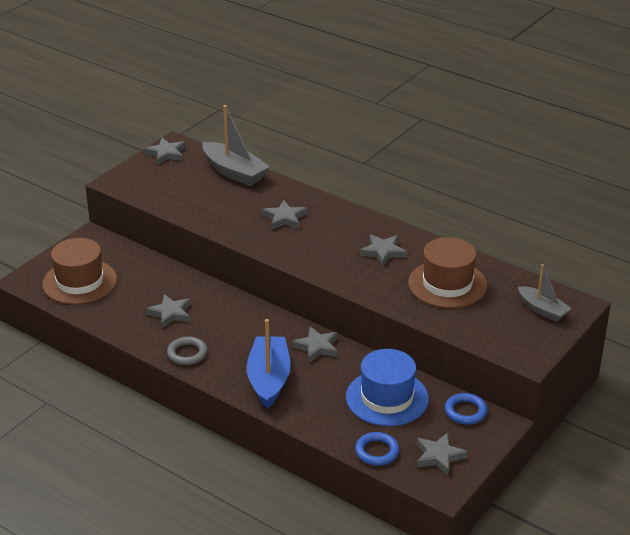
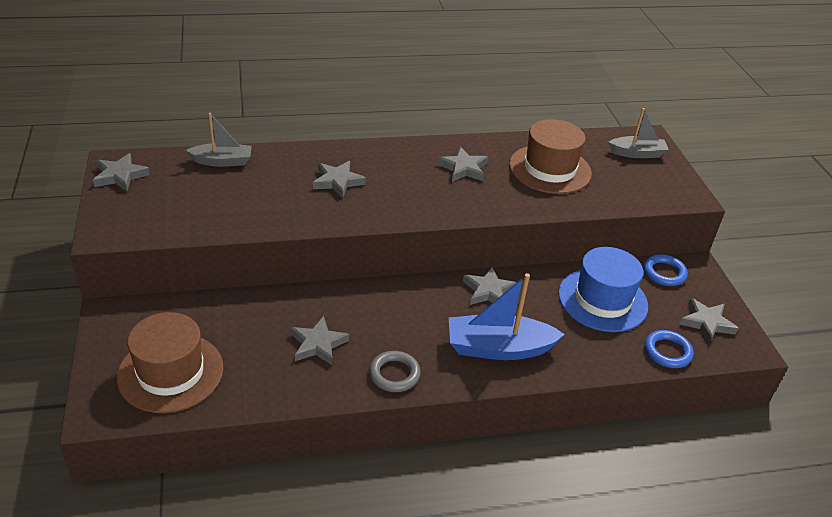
camera: 50 degrees left, 5 degrees up
(234, 172) = (222, 161): grey boat -> grey boat, size x0.63
(269, 379) = (498, 348): blue boat -> blue boat turned 45 degrees counterclockwise

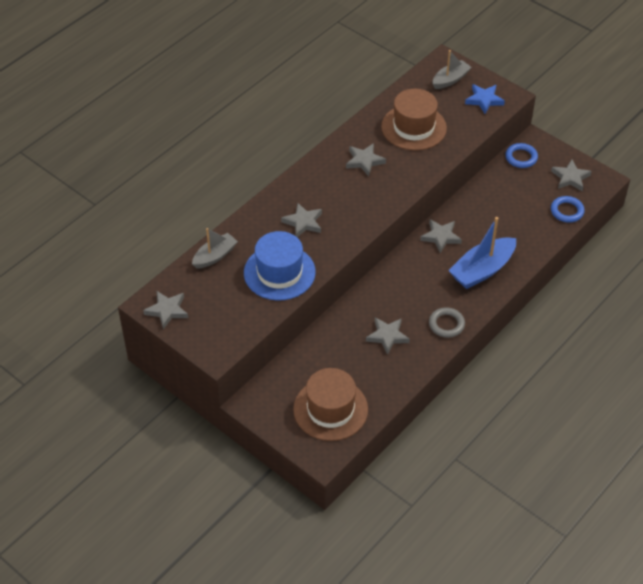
camera: 35 degrees left, 10 degrees up
(602, 300) = (505, 200): blue hat -> blue hat (279, 272)
(656, 186) = (484, 100): none -> blue star

